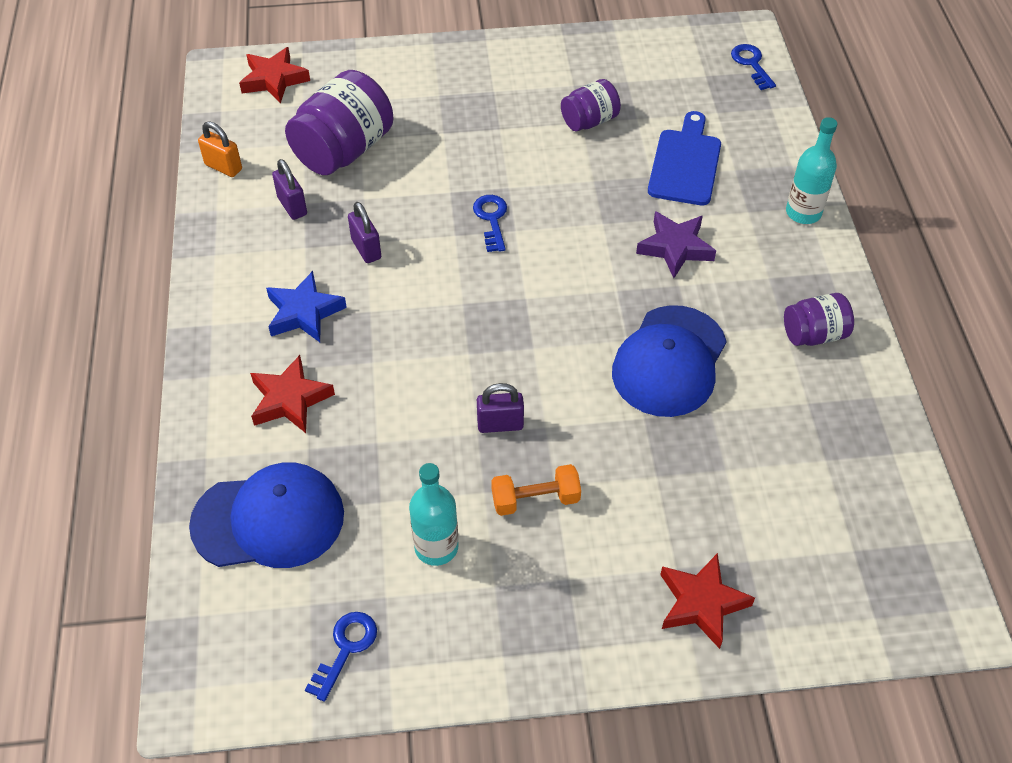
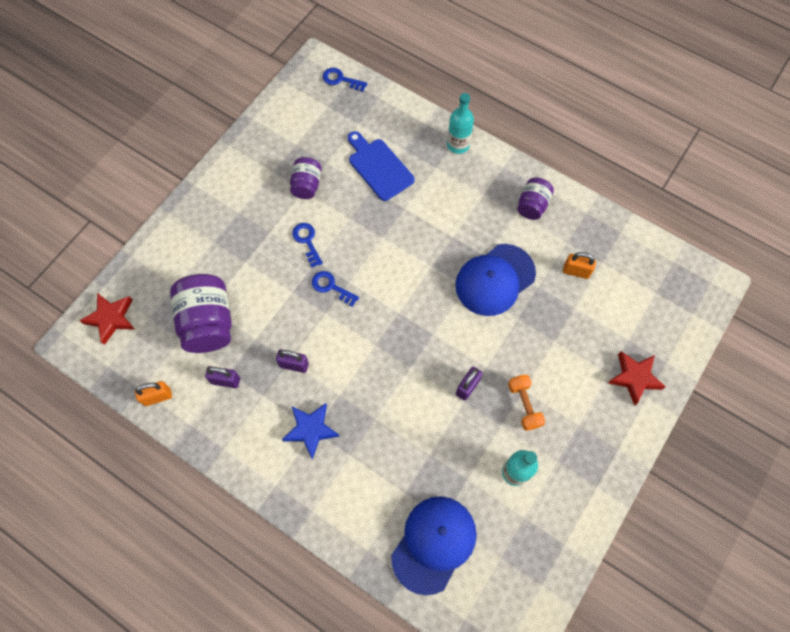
camera: 50 degrees left, 15 degrees up
(290, 399) = (365, 479): red star -> none
(345, 649) = (539, 558): blue key -> blue key (307, 241)
(535, 499) = (524, 405): orange dumbbell -> orange dumbbell turned 45 degrees counterclockwise
(669, 361) = (495, 280): blue cap -> blue cap turned 75 degrees clockwise
(675, 248) = (428, 218): purple star -> none
(778, 438) = (576, 271): none -> orange padlock

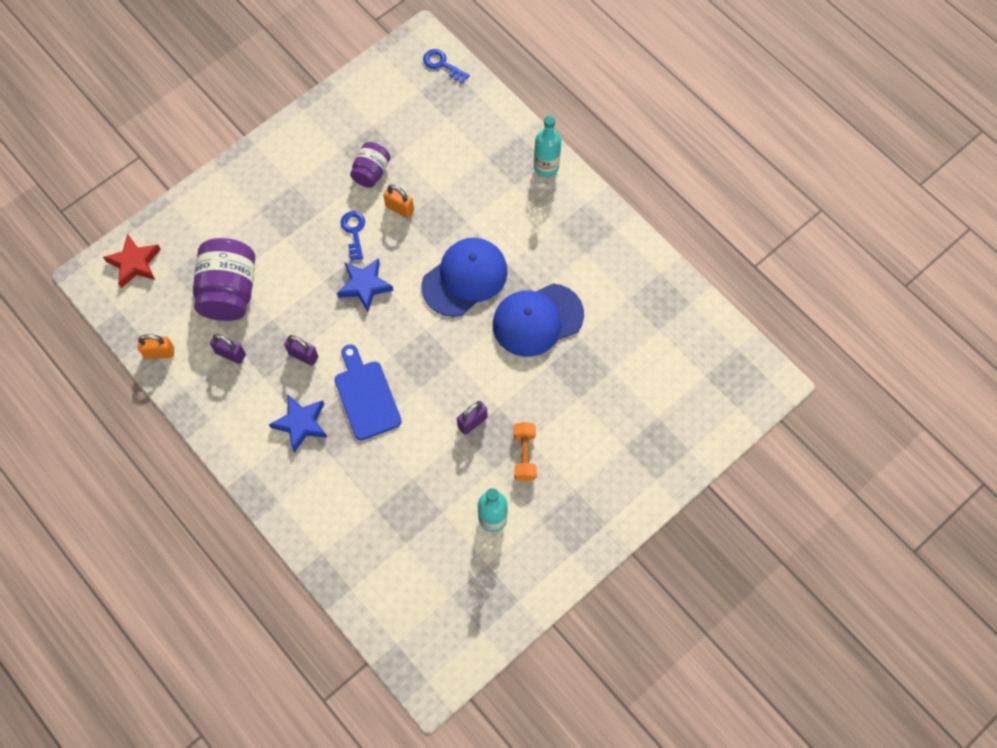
camera: 15 degrees right, 0 degrees up
(331, 287) = (364, 286): blue key -> blue star
(379, 167) = (453, 170): blue cutting board -> blue cutting board (366, 396)
(434, 544) = (389, 565): blue cap -> blue cap (465, 278)
(532, 205) = (604, 251): purple jar -> none
(576, 271) = (627, 332): orange padlock -> orange padlock (399, 208)
(634, 378) = (649, 457): red star -> none

